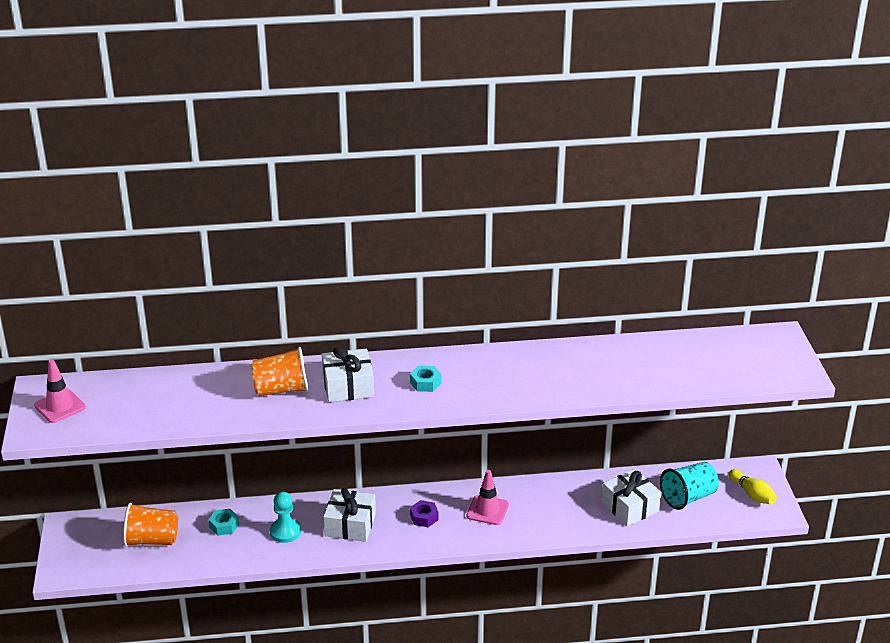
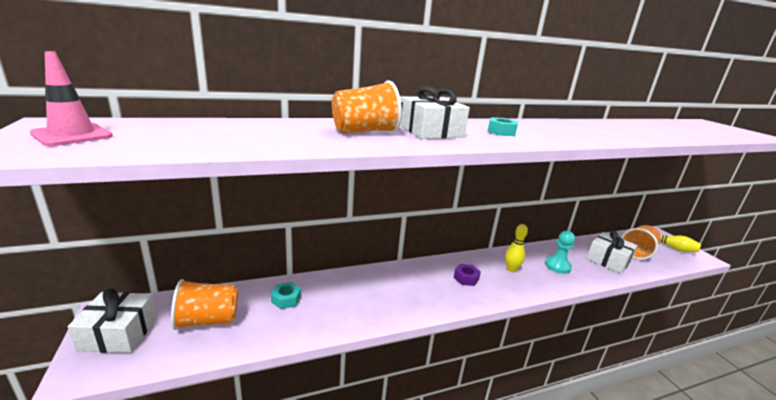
camera: 15 degrees left, 10 degrees down
(285, 532) = (349, 300): turquoise pawn -> turquoise pawn (557, 266)
(350, 525) = (407, 289): white gift -> white gift (119, 333)
(487, 510) = (511, 269): pink traffic cone -> yellow bowling pin
(688, 497) = (637, 252): turquoise cup -> orange cup

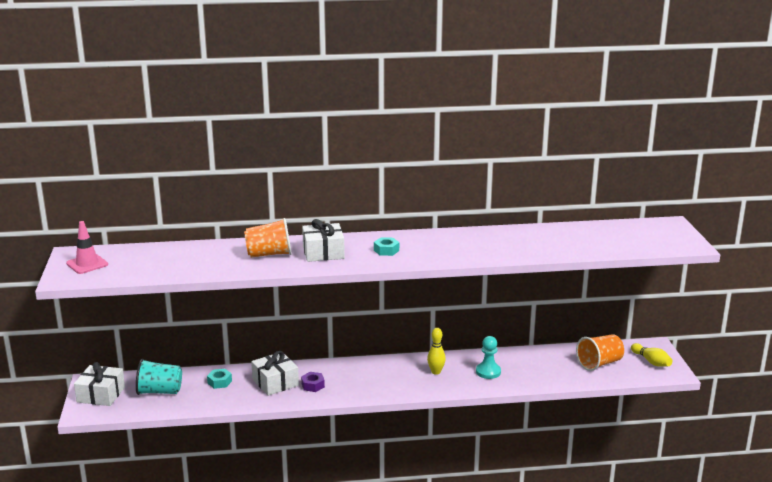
camera: 15 degrees right, 0 degrees up
(207, 320) = (159, 391): orange cup -> turquoise cup
(466, 278) = (384, 376): purple nut -> purple nut (313, 385)
(608, 260) = (552, 370): white gift -> white gift (275, 382)

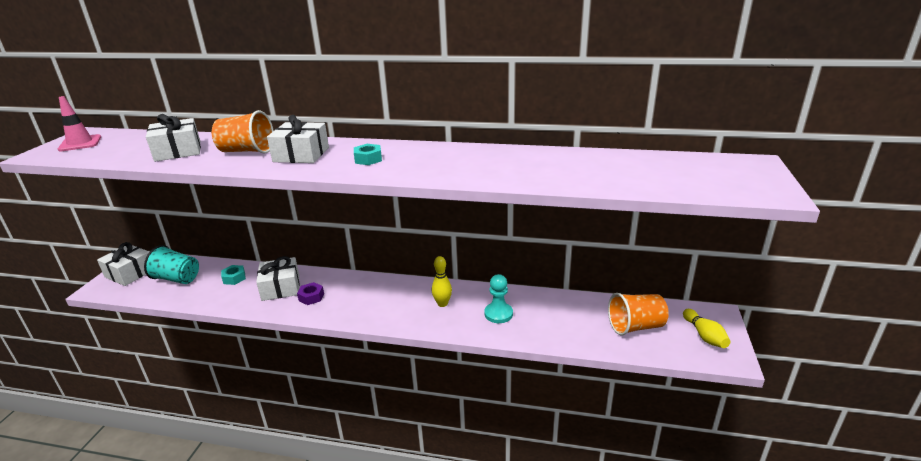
camera: 20 degrees right, 5 degrees up
(203, 261) = (178, 151): none -> white gift

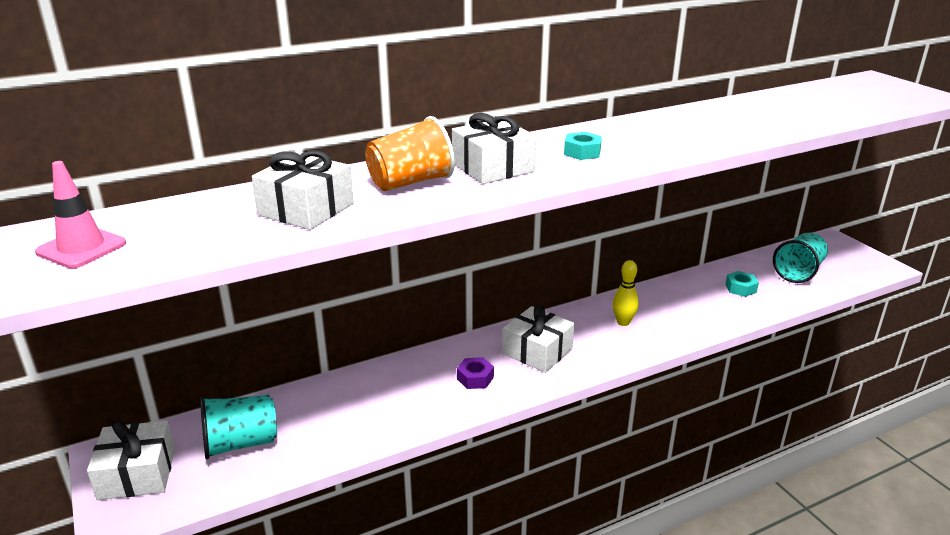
camera: 40 degrees left, 0 degrees up
(234, 278) = (331, 404): turquoise nut -> turquoise nut (740, 288)
(281, 287) = (417, 386): white gift -> white gift (537, 351)
(498, 314) = (686, 309): turquoise pawn -> none
(635, 326) = (798, 272): orange cup -> turquoise cup
(704, 336) = (848, 259): yellow bowling pin -> none

